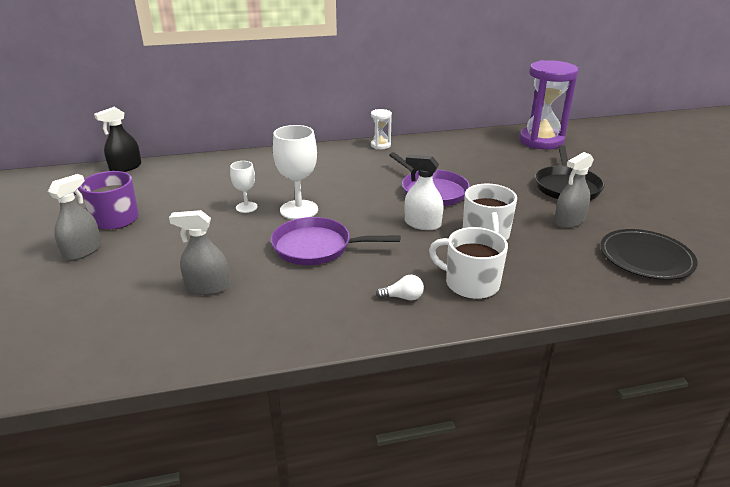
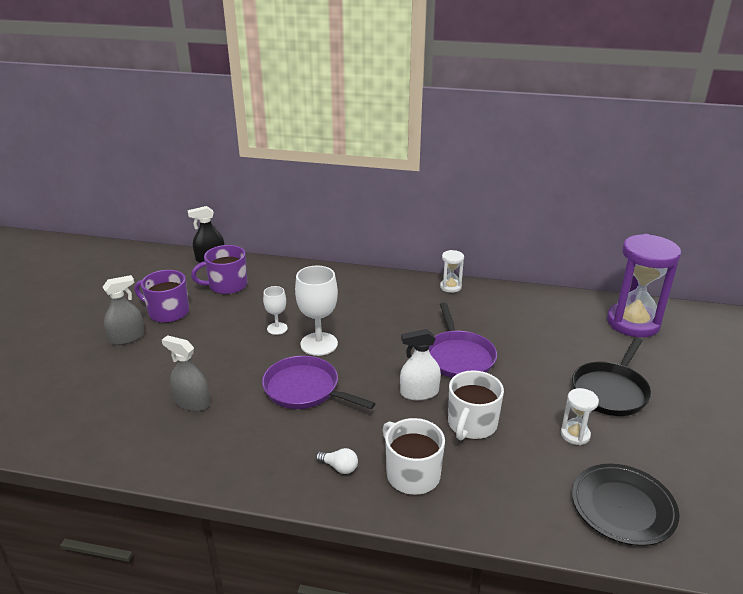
camera: 25 degrees right, 0 degrees up
(163, 185) = (227, 285): none -> purple mug
(422, 224) = (419, 392): white spray bottle -> white spray bottle turned 60 degrees counterclockwise
(569, 221) = (575, 435): grey spray bottle -> white hourglass

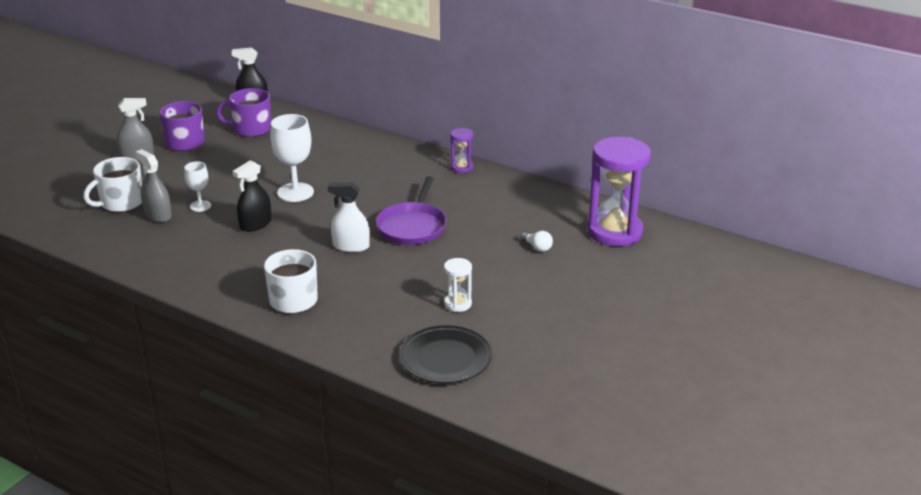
camera: 20 degrees right, 0 degrees up
(277, 328) = (268, 173): white goblet -> white goblet (200, 206)
(305, 389) = (255, 224): purple pan -> black spray bottle
(339, 467) = (240, 283): white light bulb -> white light bulb (537, 247)
(450, 287) = (461, 167): white hourglass -> purple hourglass
(471, 424) = (374, 278): white mug -> white mug (121, 203)
(610, 391) = (527, 280): black pan -> none

